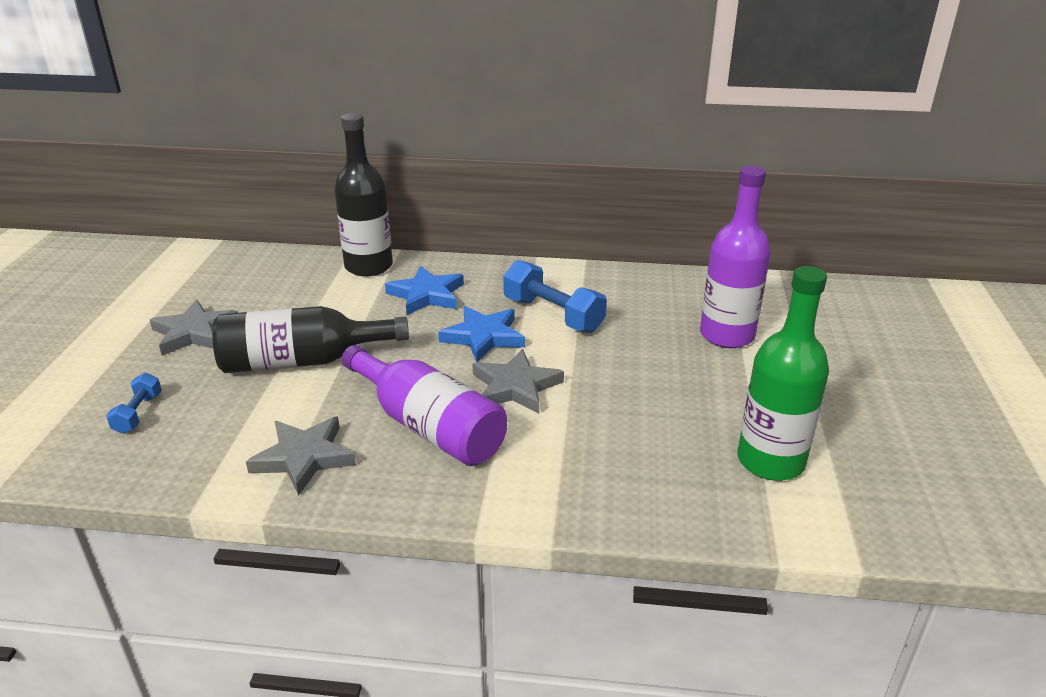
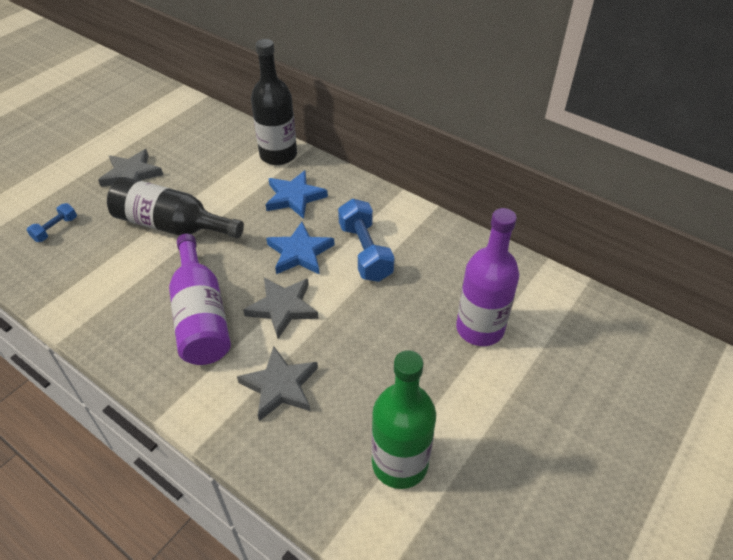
camera: 30 degrees right, 15 degrees up
(304, 458) = (112, 307): grey star -> grey star (280, 386)

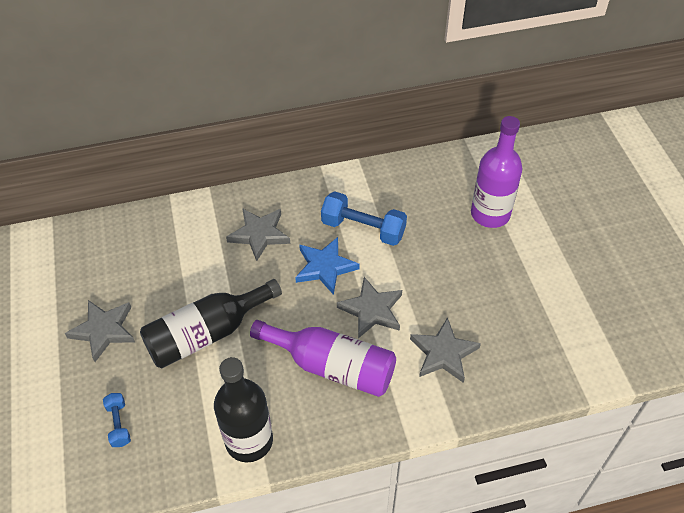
camera: 50 degrees left, 5 degrees up
(278, 155) = (196, 215): black bottle -> black bottle (249, 440)
(294, 197) = (259, 234): blue star -> grey star
(400, 463) = (558, 324): green bottle -> none

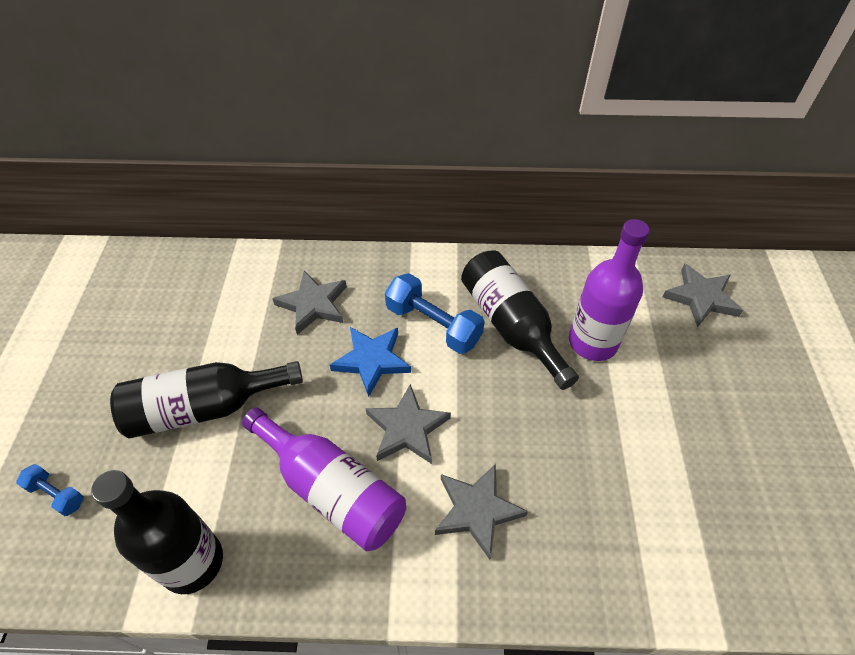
camera: 15 degrees right, 0 degrees up
(104, 330) = (97, 374): grey star -> grey star (701, 298)
(119, 424) = (56, 494): blue dumbbell -> blue dumbbell turned 60 degrees counterclockwise
(424, 215) = (511, 325): none -> black bottle

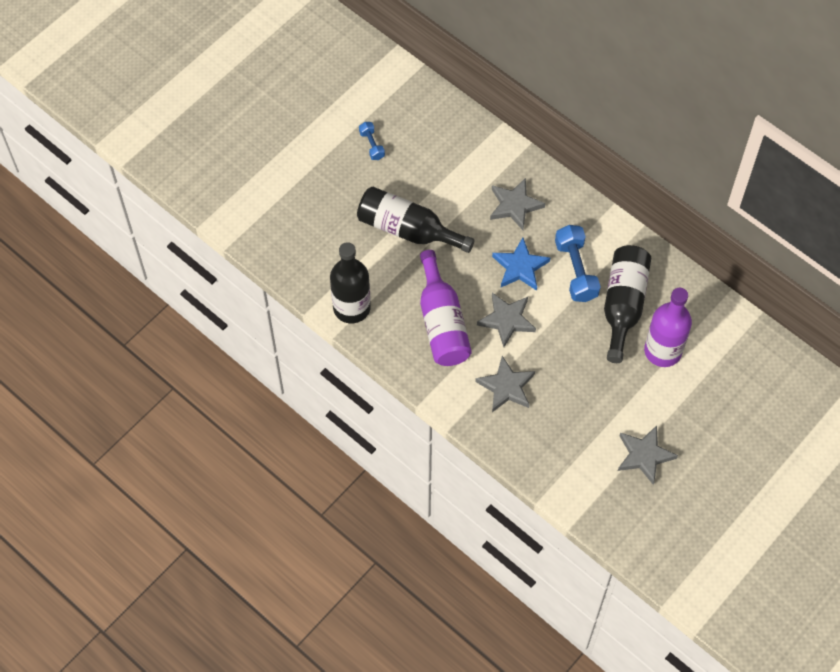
camera: 40 degrees right, 10 degrees up
(56, 494) = (307, 226): blue dumbbell -> blue dumbbell (372, 145)
(701, 298) = (766, 375): grey star -> grey star (644, 455)

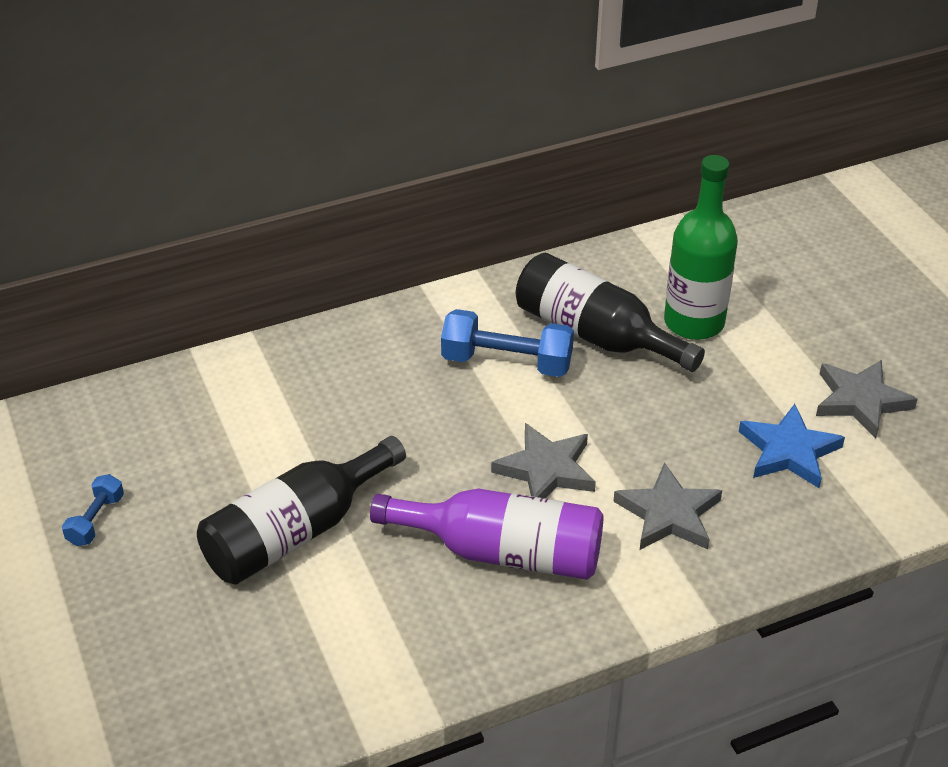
camera: 65 degrees left, 20 degrees down
(351, 308) = (398, 669): black bottle -> none
(372, 145) = (96, 520): blue dumbbell -> blue dumbbell turned 75 degrees counterclockwise
(514, 205) = (347, 387): grey star -> none
(520, 267) = (460, 420): blue star -> blue star (788, 451)
(662, 351) = (694, 322): purple bottle -> green bottle

